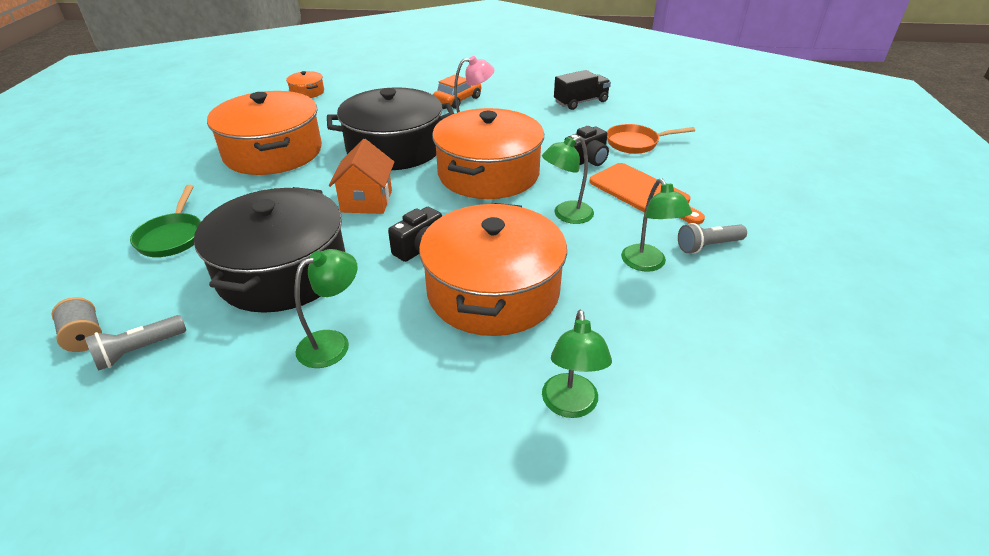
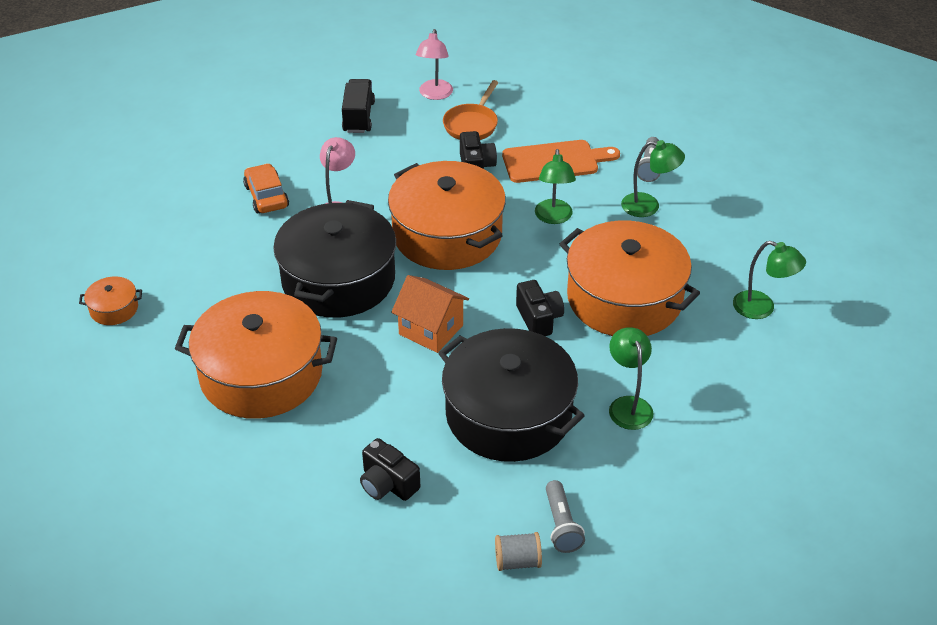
camera: 60 degrees left, 5 degrees up
(172, 237) = (387, 484): green pan -> black camera
(648, 119) = (434, 95): none -> pink lamp

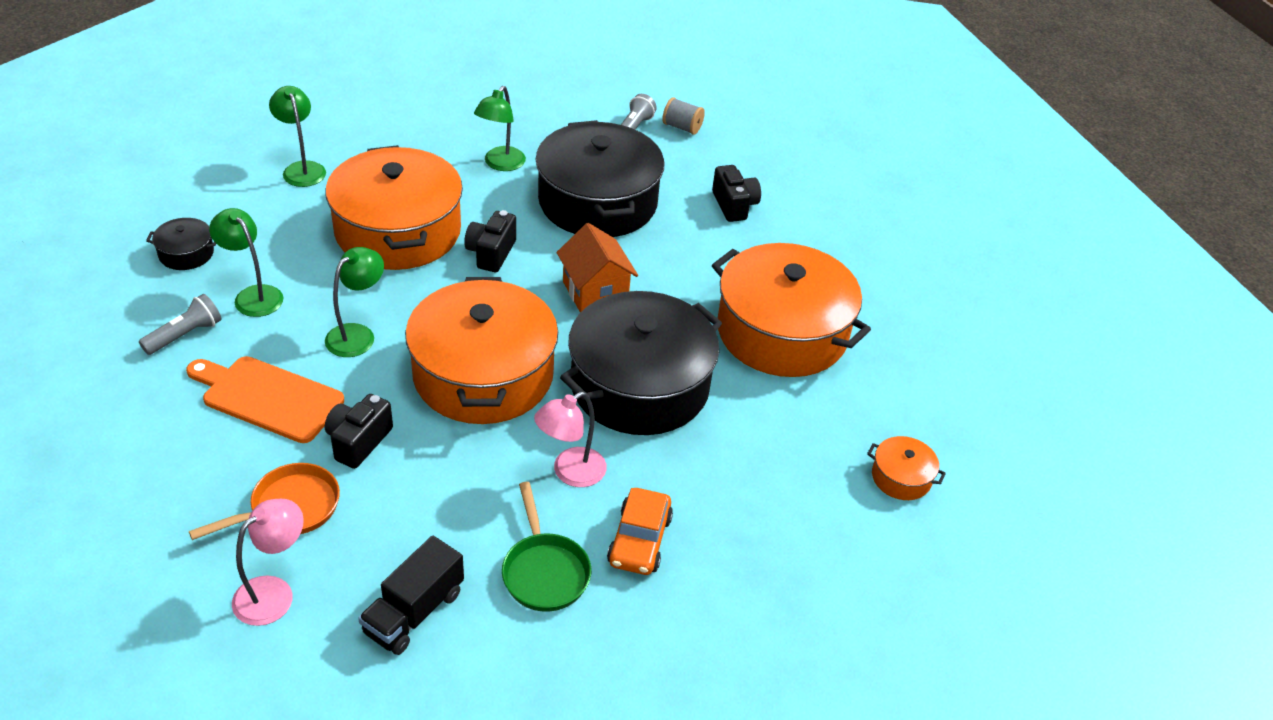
camera: 150 degrees left, 0 degrees up
(308, 160) = (544, 572): none -> green pan
(728, 208) = (186, 253): none -> black pot

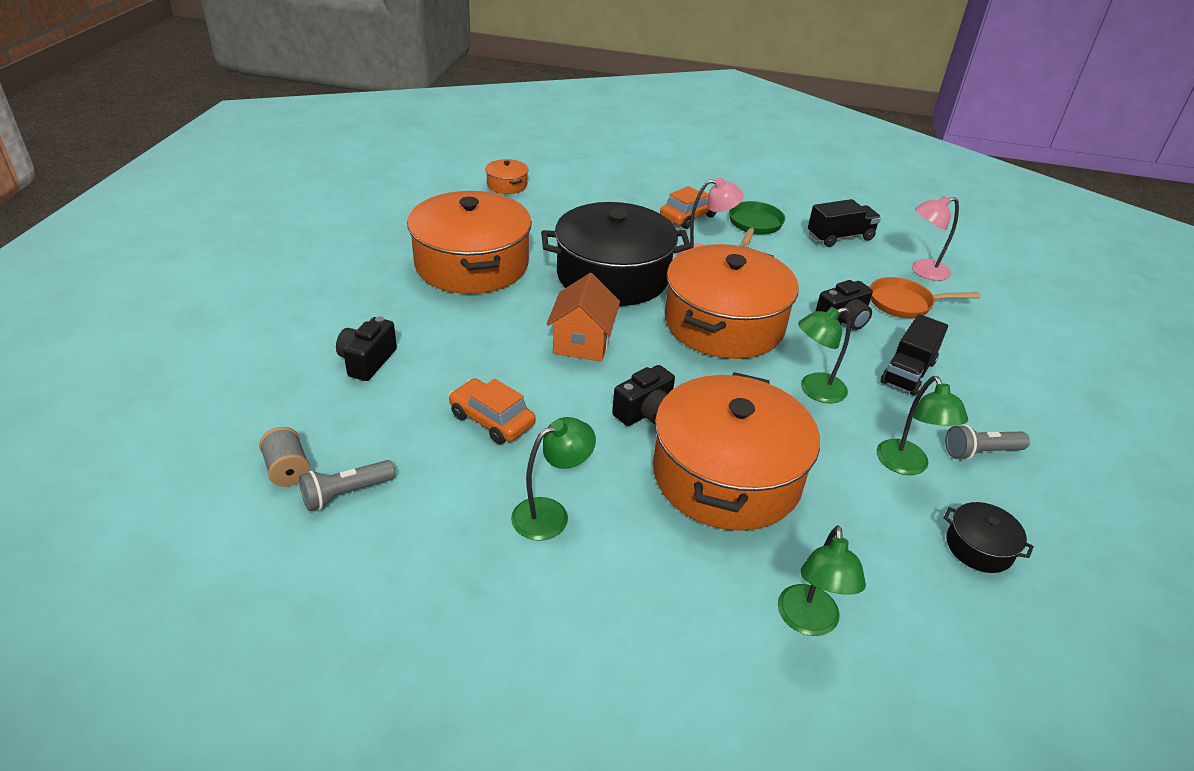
camera: 145 degrees left, 5 degrees down
(267, 398) = (908, 372): orange cutting board -> black truck
(597, 202) = (491, 420): black pot -> orange car

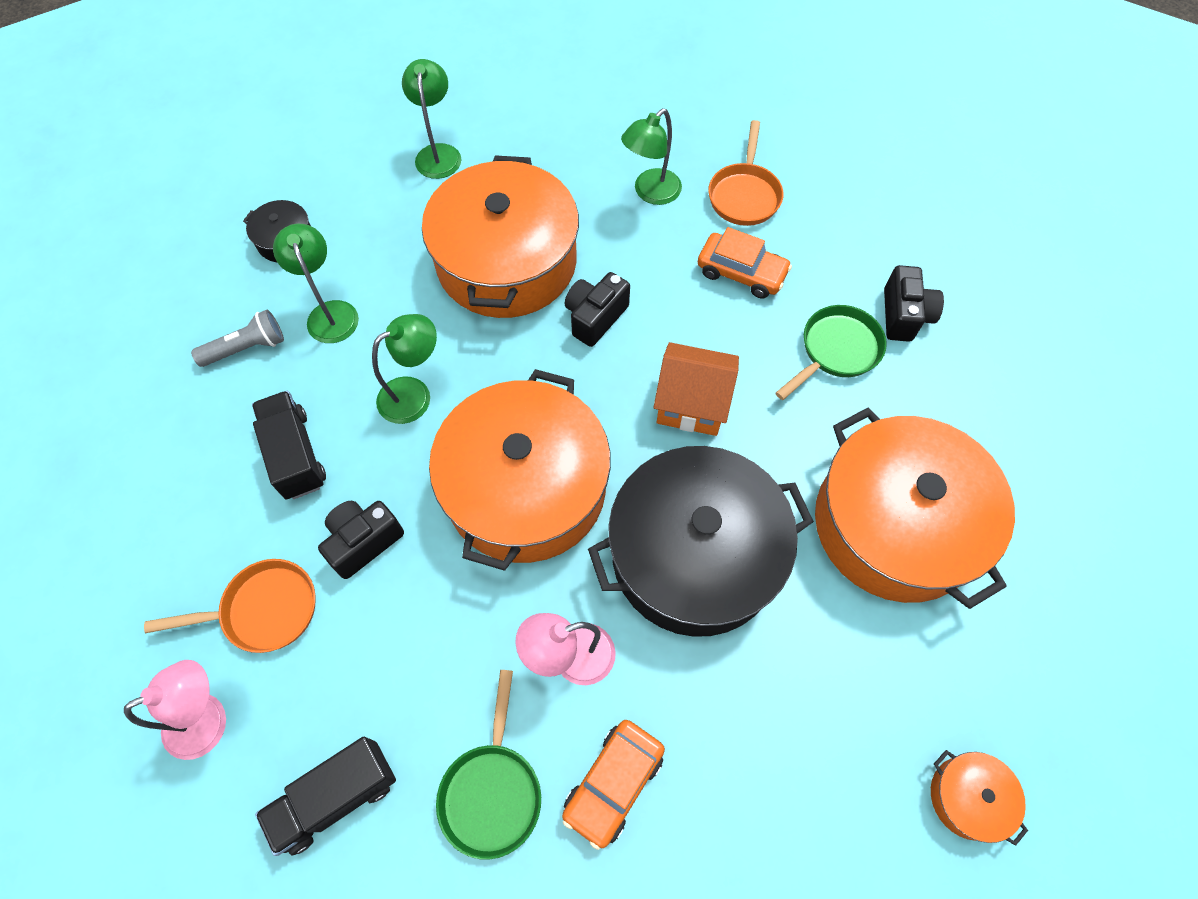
camera: 170 degrees right, 25 degrees up
(288, 470) = (881, 183): grey spool -> none
(346, 494) = (820, 174): grey flashlight -> none
(444, 351) = (836, 350): none -> green pan
(446, 489) = (744, 195): none -> orange pan
(582, 343) = (692, 404): orange house -> orange house turned 75 degrees counterclockwise
(908, 372) = (295, 455): black truck -> black truck turned 45 degrees counterclockwise

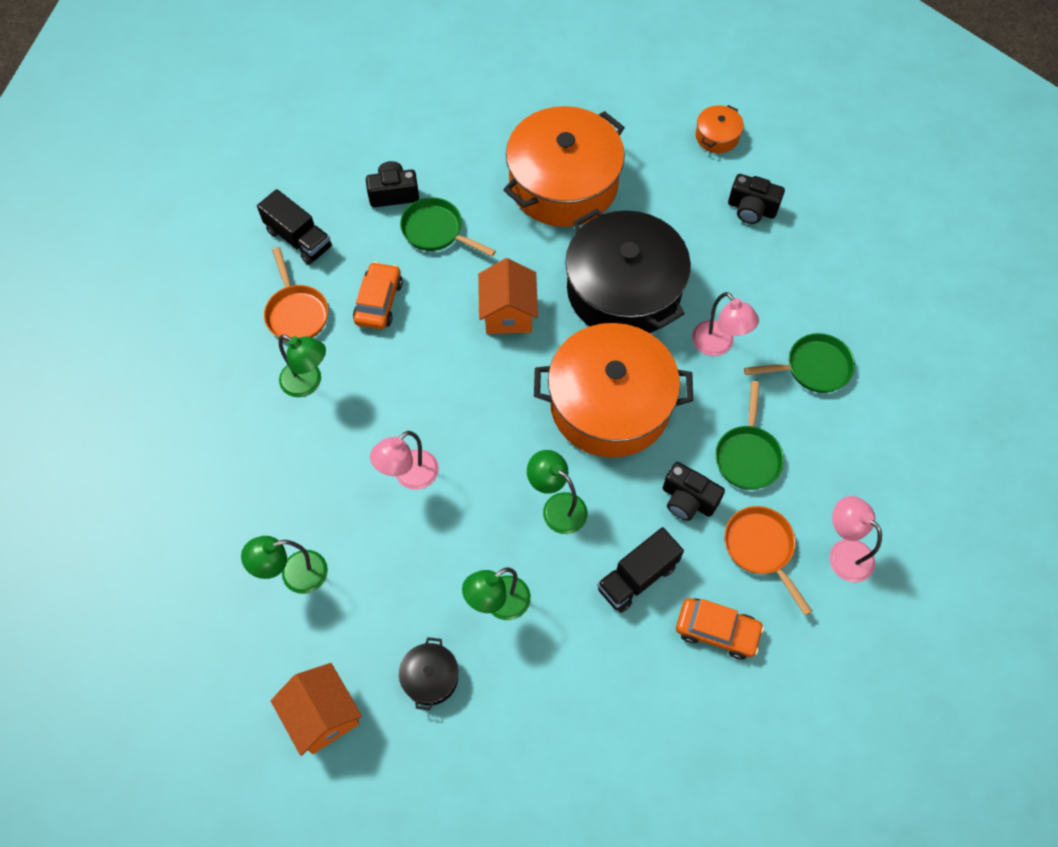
camera: 105 degrees left, 0 degrees up
(246, 348) = (553, 661): grey flashlight -> none
(294, 155) = (323, 715): none -> orange house
(336, 797) = (854, 454): black truck -> black truck (299, 239)
(392, 639) = (747, 455): none -> green pan
(507, 262) = (409, 476): orange pot -> pink lamp
(595, 317) = (448, 395): black camera -> black camera (751, 209)
(613, 783) = (781, 305): orange car -> orange car (717, 630)
(744, 195) = (296, 313): orange pan -> orange pan turned 75 degrees clockwise

